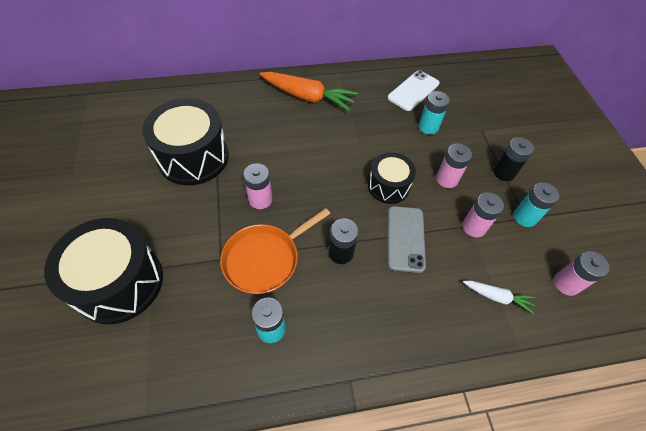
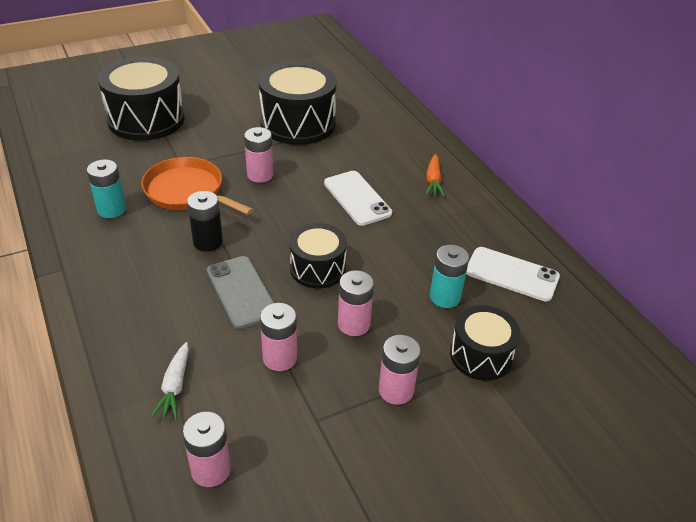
camera: 75 degrees right, 15 degrees down
(308, 97) = (433, 181): orange carrot -> orange carrot, size x0.52
(314, 144) = (357, 198): none -> white phone
(405, 238) = (241, 292): grey phone -> grey phone turned 75 degrees clockwise
(479, 126) = (481, 355): none -> black drum
(504, 172) = (396, 390): black battery -> pink battery
(525, 217) = (317, 418): turquoise battery -> none

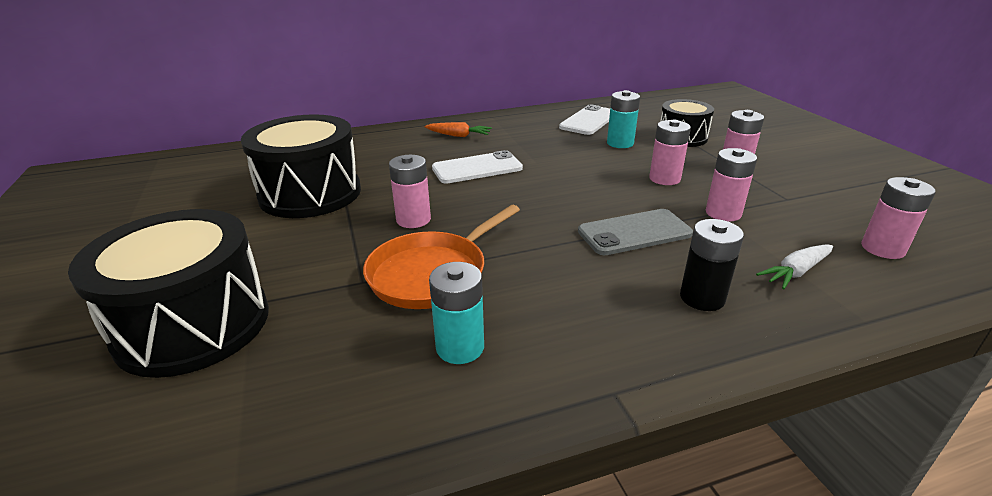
camera: 80 degrees left, 10 degrees down
(175, 387) = (796, 272): white carrot -> white carrot turned 135 degrees clockwise
(208, 242) = (546, 255): black battery -> black battery (702, 298)
(317, 268) = (590, 191): black drum -> none

